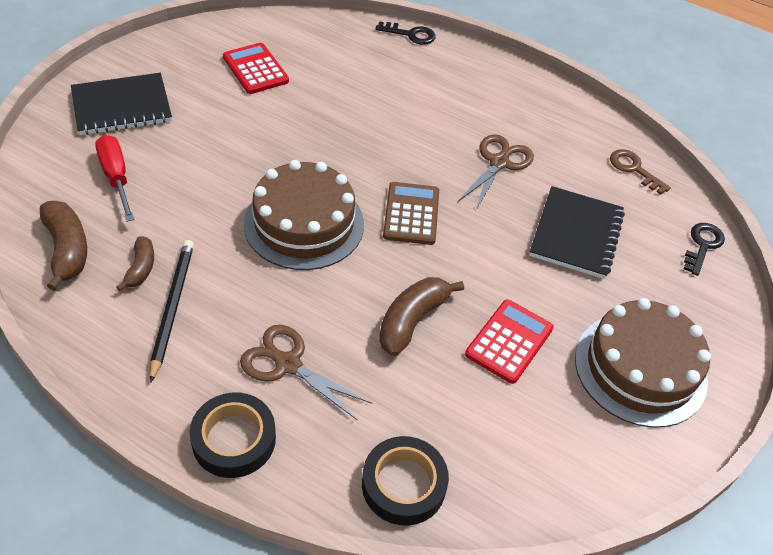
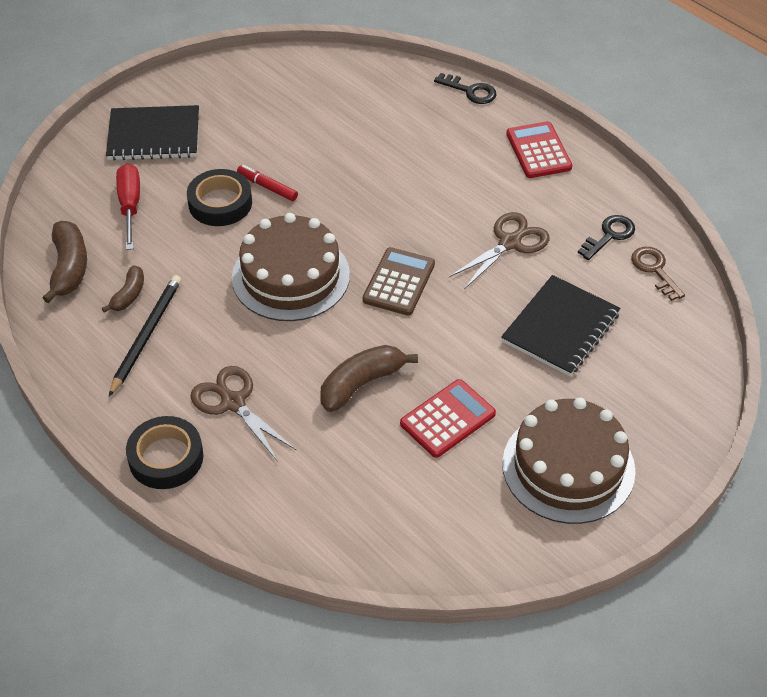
camera: 20 degrees right, 0 degrees up
(252, 141) = (267, 187): none -> red marker
(255, 69) = (295, 112): red calculator -> red calculator (538, 151)
(403, 485) = (300, 523): black tape -> black tape (220, 203)
(702, 245) = (693, 360): black key -> black key (609, 235)

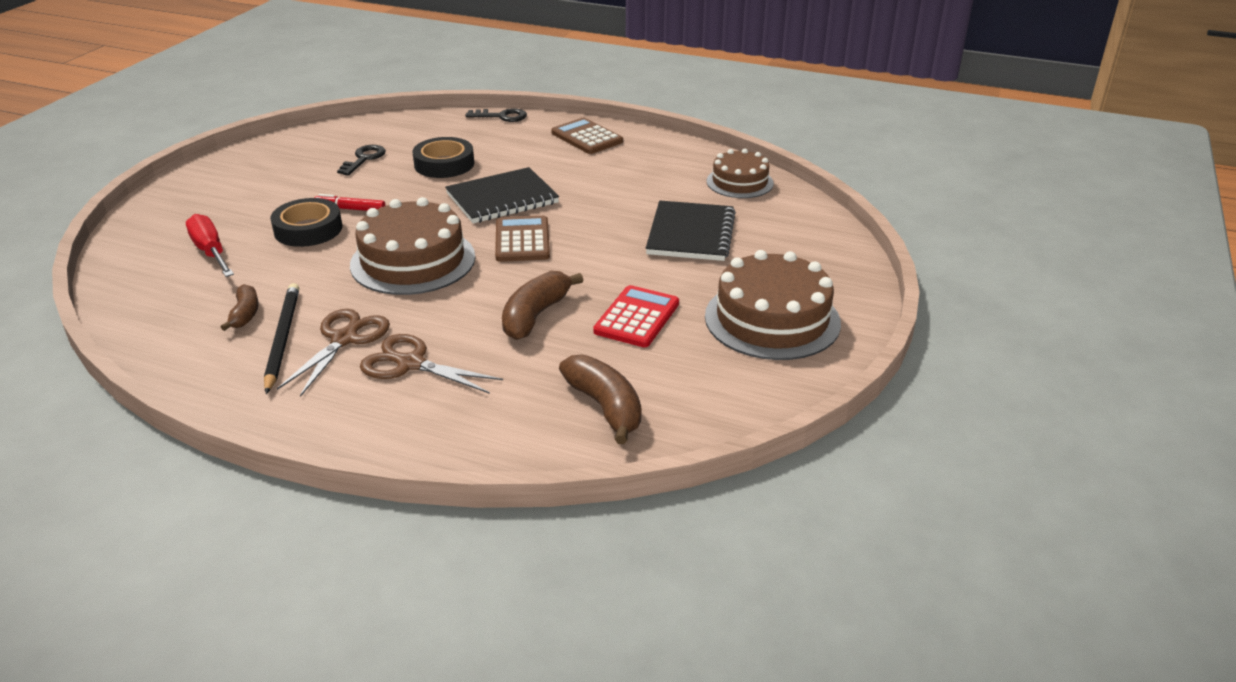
camera: 25 degrees left, 15 degrees down
(69, 268) = (164, 310): brown banana -> brown banana (605, 407)
(154, 136) = (210, 201): black notebook -> black notebook (502, 198)
(166, 457) = (361, 427): black tape -> black tape (444, 164)
(510, 243) = (605, 194): brown scissors -> brown scissors (344, 339)
(538, 151) = (587, 137): red calculator -> brown calculator
(609, 235) = (686, 171): black key -> black key (364, 159)
(655, 270) = (739, 182): brown key -> brown cake

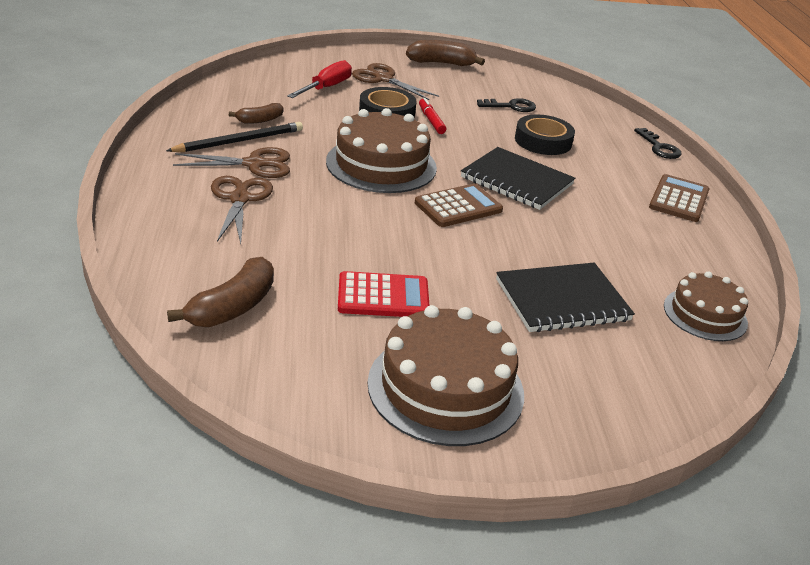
camera: 60 degrees right, 0 degrees up
(229, 211) = (383, 79): none -> brown scissors
(535, 315) = (346, 240): brown banana -> brown banana (441, 63)

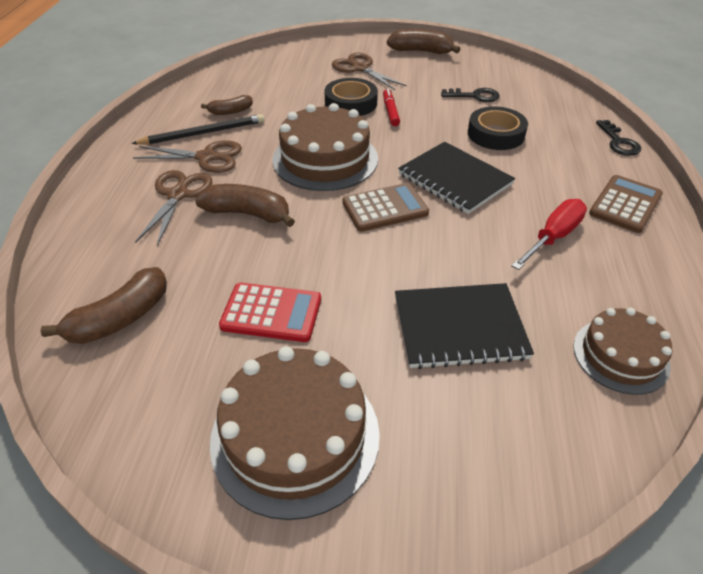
camera: 15 degrees right, 10 degrees up
(322, 214) = (247, 214): none -> brown banana
(327, 87) = (304, 77): red screwdriver -> red screwdriver (553, 236)

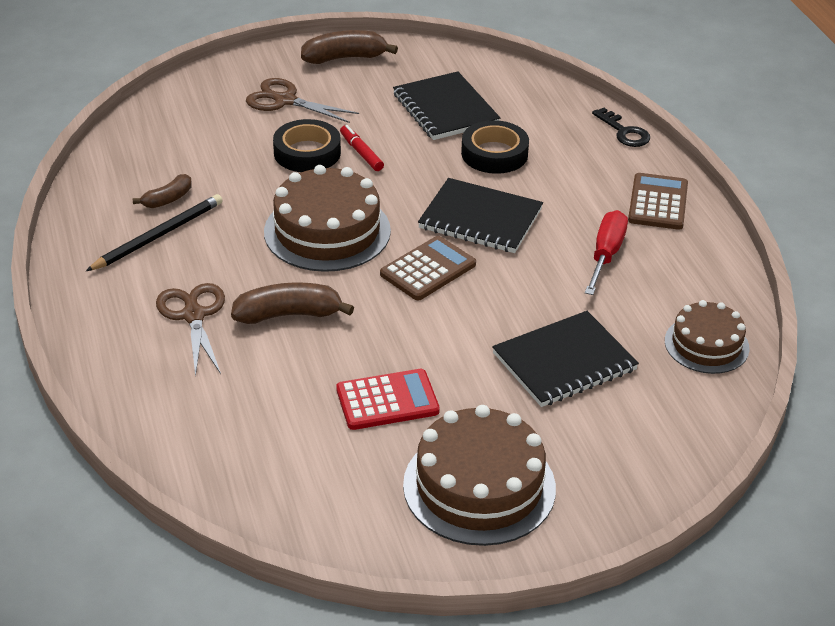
camera: 25 degrees left, 5 degrees down
(120, 318) = (244, 449): brown banana -> none
(206, 157) = (188, 264): brown scissors -> none
(475, 96) = (445, 109): black key -> black notebook

